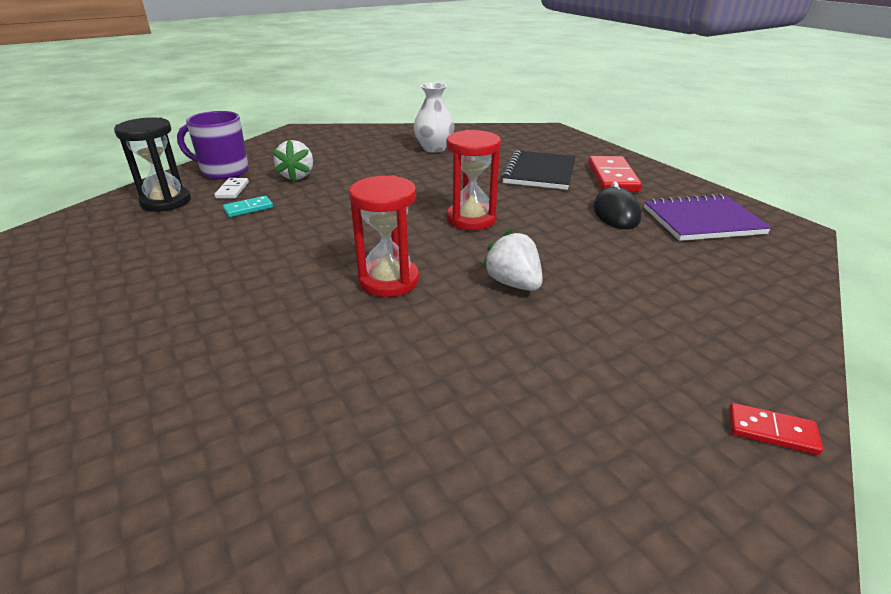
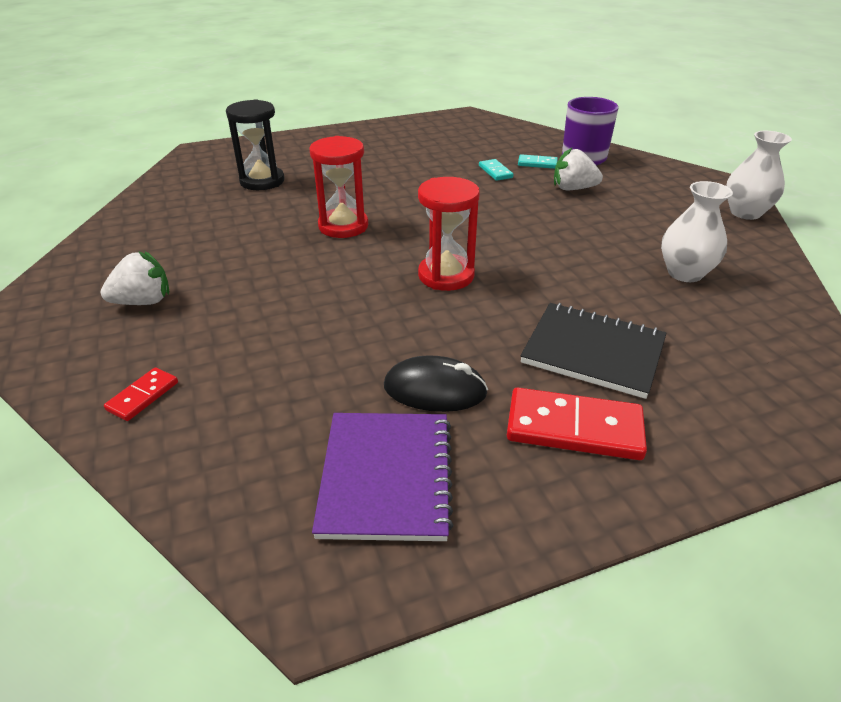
camera: 100 degrees right, 5 degrees up
(166, 202) = (514, 143): black hourglass -> black hourglass (262, 181)
(232, 190) = (537, 164): white domino -> turquoise domino
(343, 130) = (745, 213): none -> white vase
(513, 283) = (307, 281): white strawberry -> white strawberry (143, 301)
(772, 431) = (49, 358): red domino -> red domino (143, 396)

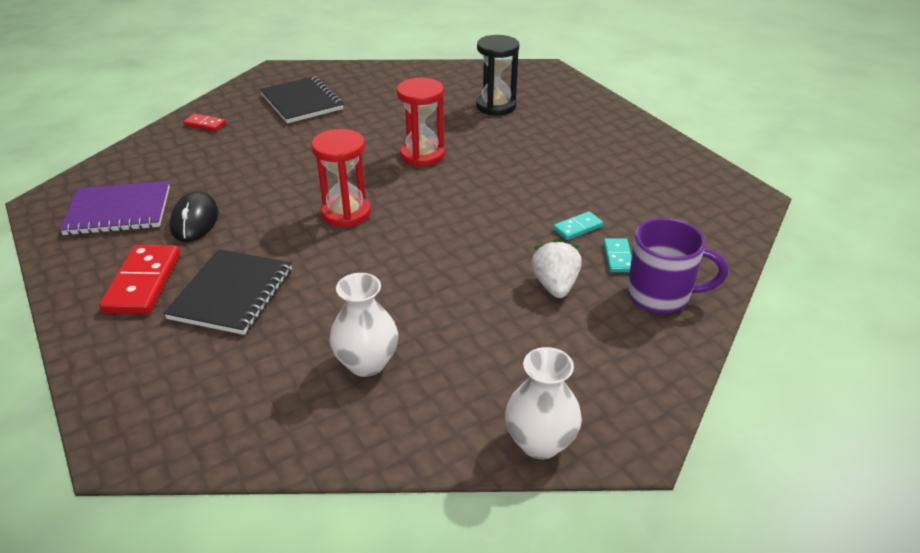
camera: 80 degrees right, 0 degrees up
(143, 301) = (301, 102): white strawberry -> black notebook

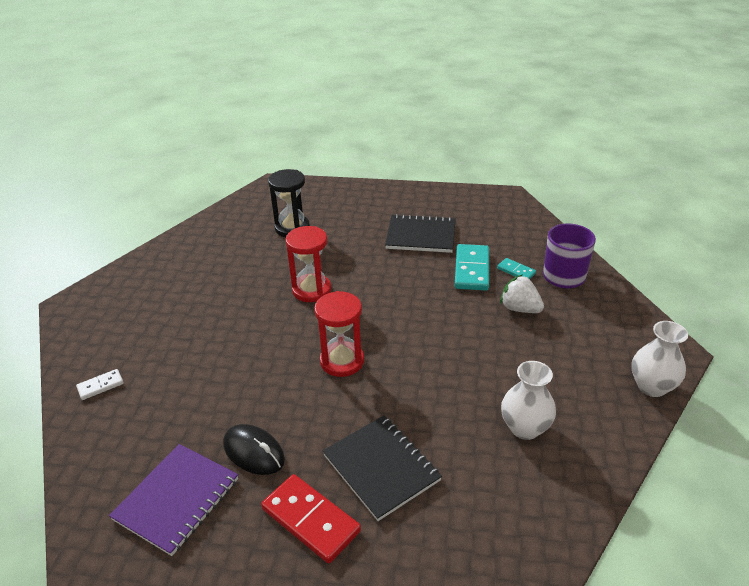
camera: 50 degrees left, 0 degrees up
(205, 124) = (100, 386): red domino -> white domino
(301, 102) = (148, 314): black notebook -> black notebook (421, 236)
(577, 227) = (471, 270): turquoise domino -> turquoise domino, size x1.88

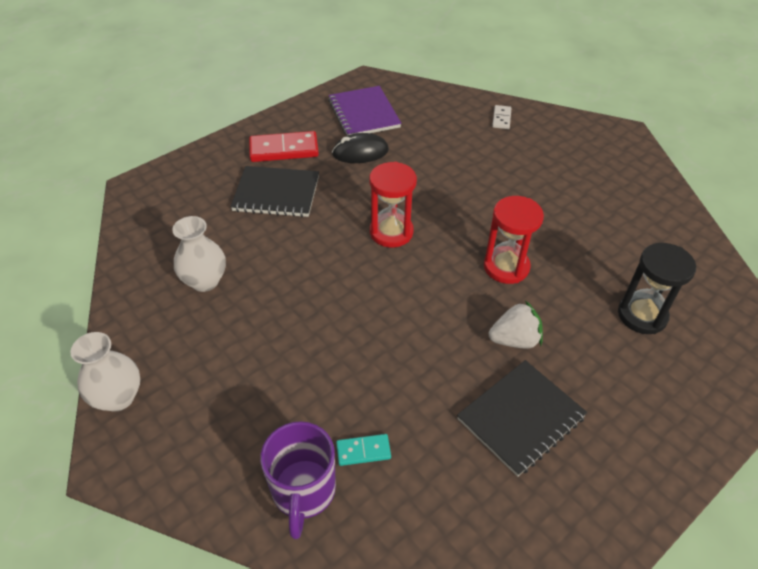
camera: 130 degrees right, 10 degrees up
(471, 270) = (409, 411): turquoise domino -> none
(519, 308) = (309, 396): white strawberry -> white strawberry (514, 340)

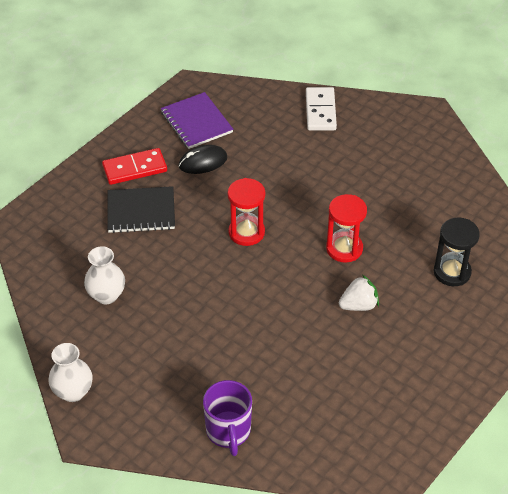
camera: 10 degrees left, 0 degrees up
(363, 451) = (263, 399): turquoise domino -> none
(501, 118) = (320, 111): white domino -> white domino, size x1.88
(521, 418) = (370, 360): black notebook -> none

